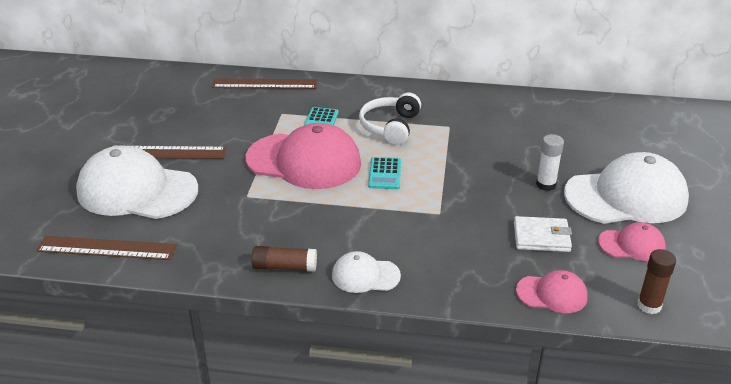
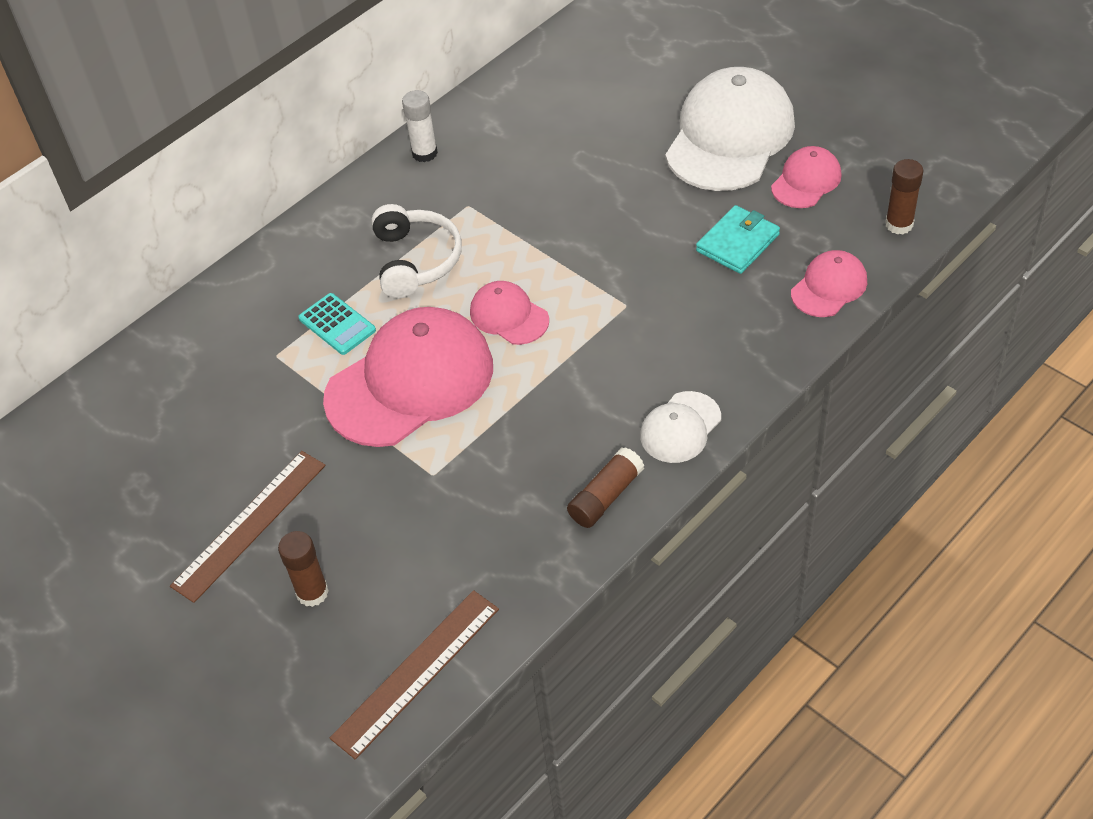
camera: 50 degrees left, 15 degrees up
(137, 190) = (312, 592): white cap -> brown glue stick
(265, 84) = (180, 340): brown ruler -> none
(385, 174) = (509, 316): turquoise calculator -> pink cap
(390, 127) = (415, 260): white headphones -> white headphones turned 150 degrees counterclockwise
(541, 237) = (737, 243): white wallet -> turquoise wallet
(546, 185) = (655, 187): white glue stick -> white glue stick (424, 153)

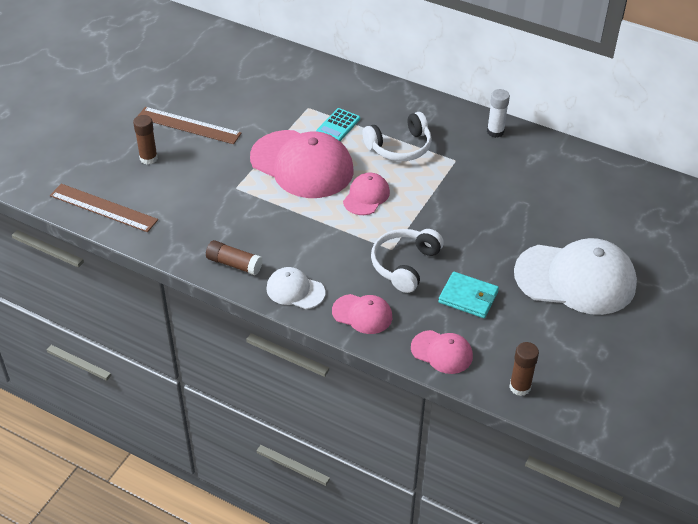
camera: 70 degrees right, 5 degrees down
(661, 296) = (405, 265): none -> white headphones
(806, 181) = (545, 327): pink cap -> pink cap (362, 314)

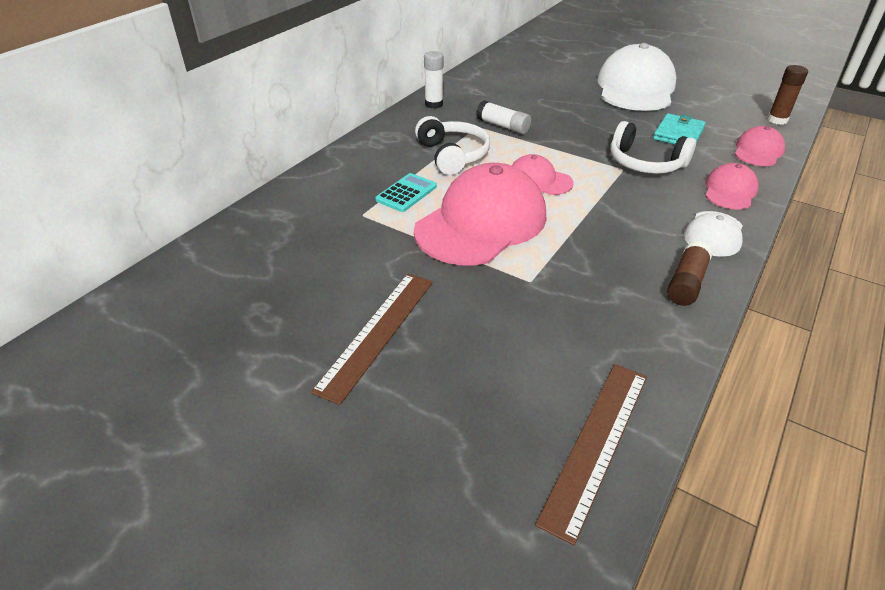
camera: 85 degrees left, 5 degrees down
(148, 158) = (459, 383): brown glue stick -> none
(338, 126) = (406, 193): turquoise calculator -> turquoise calculator turned 90 degrees counterclockwise
(459, 176) = (503, 126): none -> white glue stick

